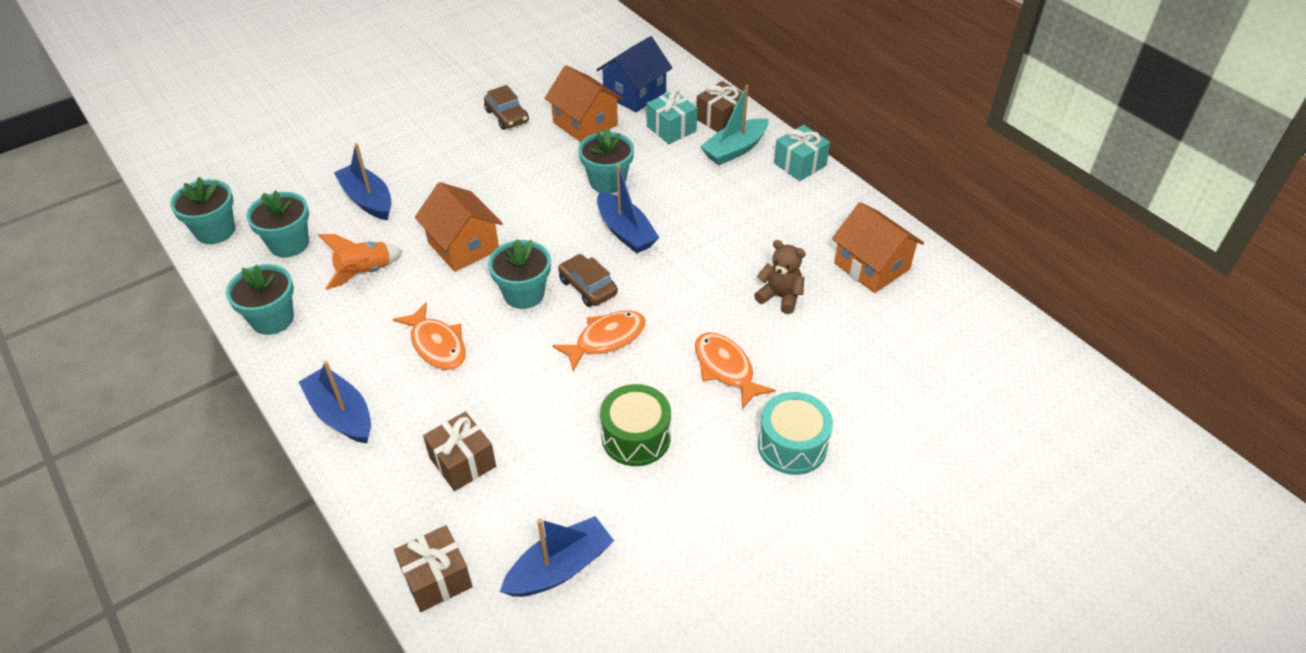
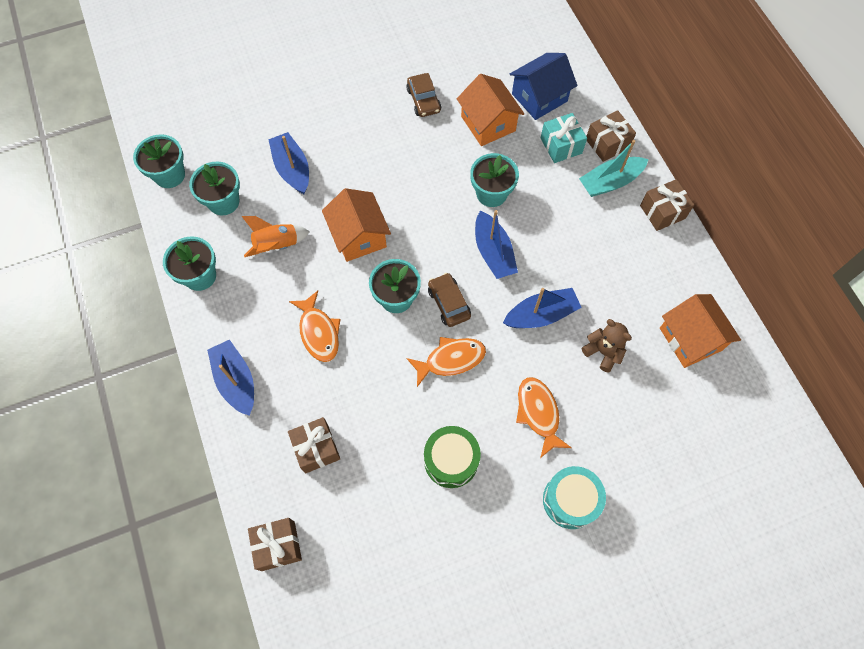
camera: 15 degrees right, 20 degrees up
(559, 568) = (367, 561): blue boat -> blue boat (541, 315)
(800, 164) = (662, 212): turquoise gift -> brown gift

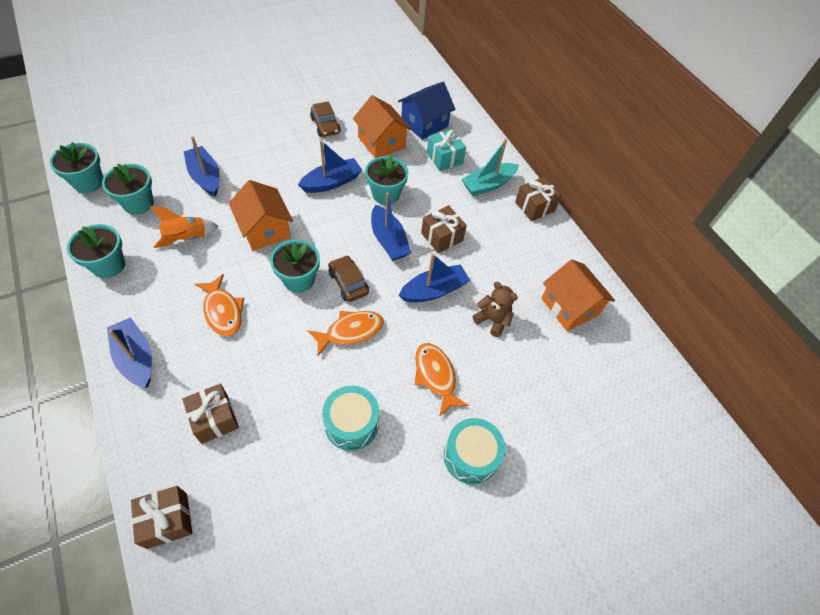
camera: 10 degrees left, 10 degrees down
(431, 177) = (332, 182): none -> blue boat
(451, 460) = (351, 424): green drum -> turquoise drum
(607, 144) = (483, 156): brown gift -> brown gift (442, 237)

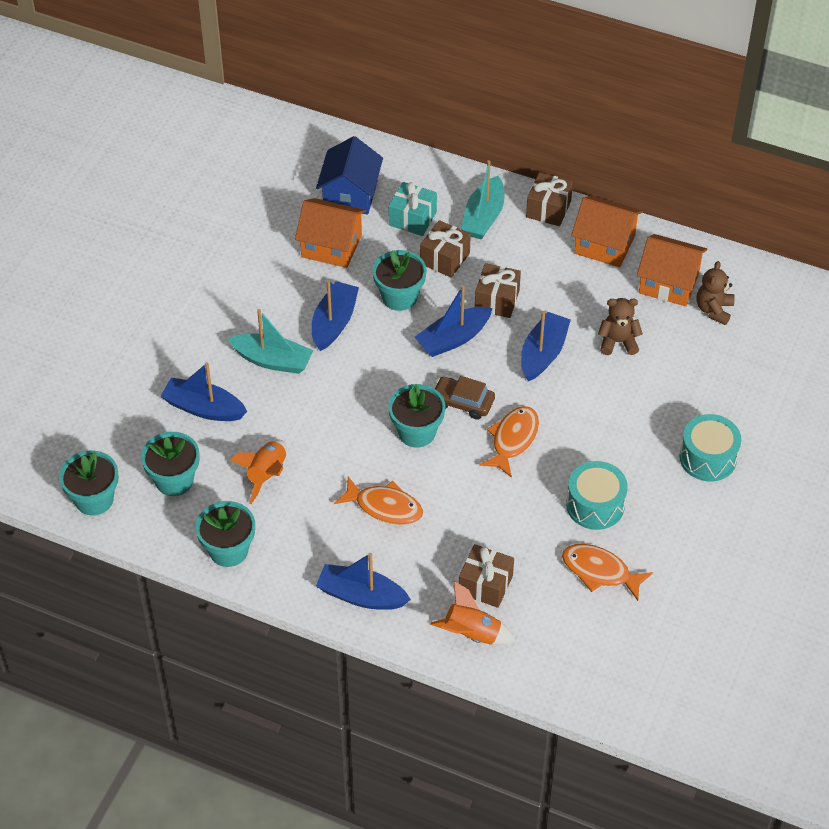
camera: 35 degrees left, 5 degrees down
(162, 448) = (472, 634): none -> orange rocket
(167, 520) = (538, 670): brown gift -> brown gift (445, 258)
(265, 229) = (328, 413): orange house -> orange house (604, 244)
(273, 178) = (272, 360): none -> turquoise boat
(325, 125) = (252, 268): brown car -> none
(388, 240) = (453, 339): blue boat -> blue boat turned 120 degrees clockwise
(435, 376) = (620, 421): orange fish -> orange fish (600, 571)
(585, 348) = (714, 310): none -> brown teddy bear

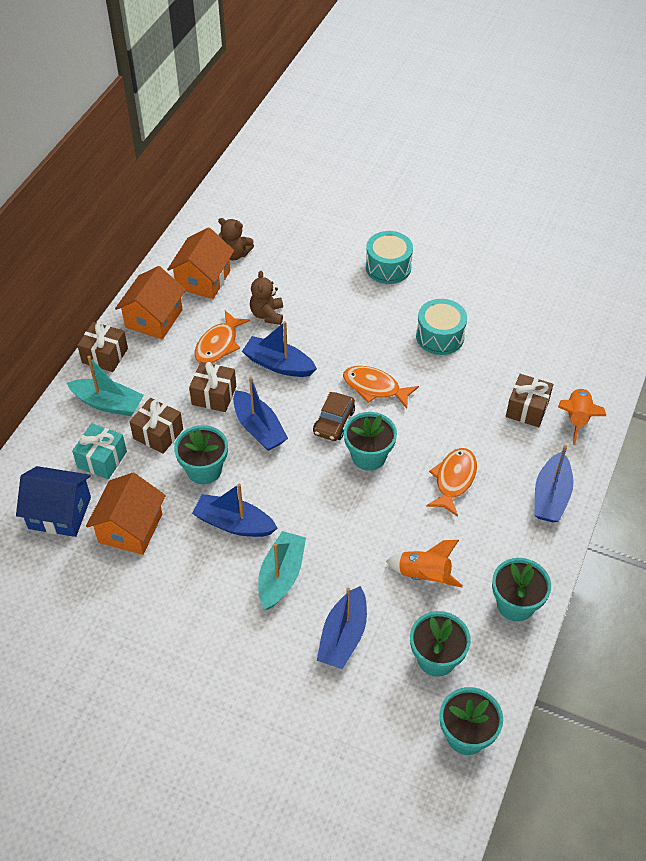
camera: 90 degrees left, 0 degrees up
(600, 571) = (504, 336): orange fish -> orange fish (218, 344)

